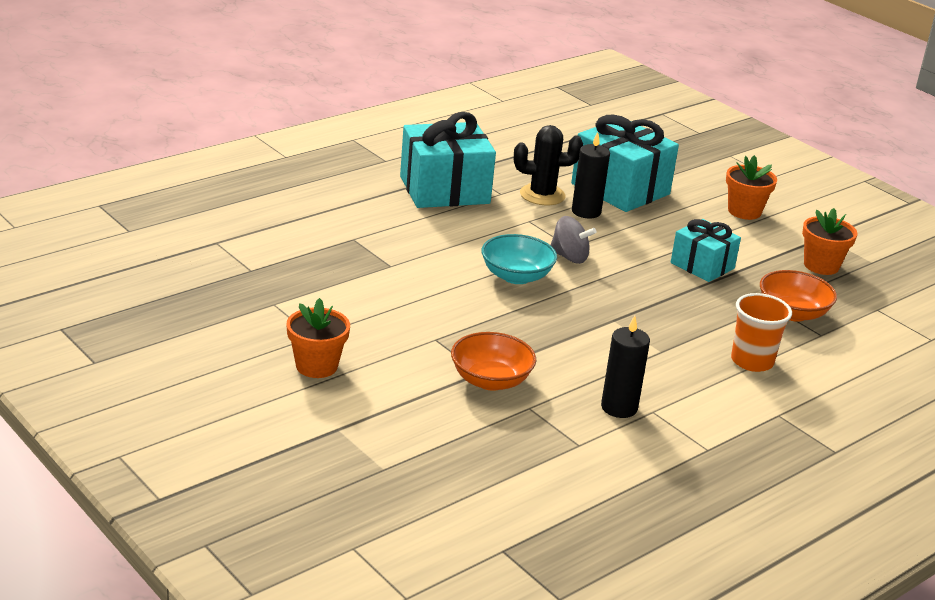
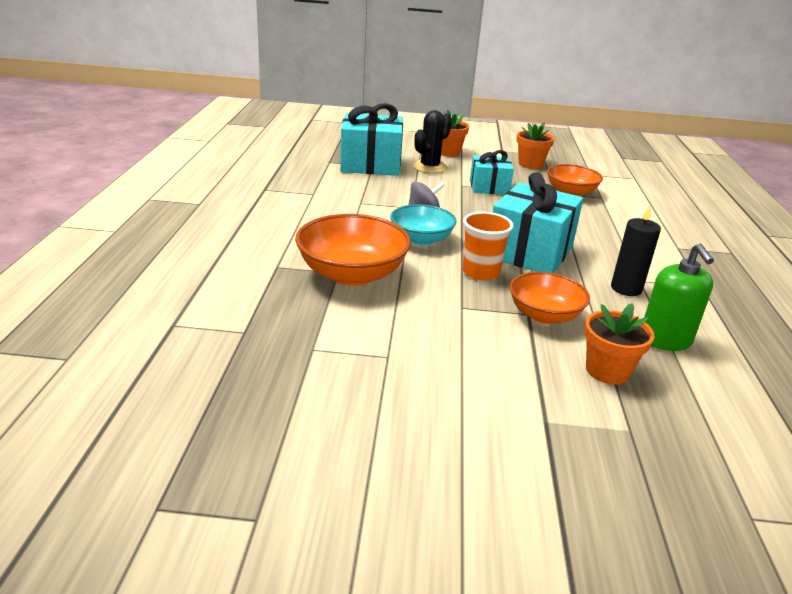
camera: 45 degrees left, 0 degrees up
(316, 366) = (436, 379): orange flower pot -> orange flower pot (607, 371)
(398, 272) = (352, 274): none -> orange bowl
(444, 190) = (275, 206): turquoise gift -> turquoise gift (530, 252)
(542, 195) = (338, 185): black cactus -> black cactus (429, 167)
(554, 452) = (665, 340): none -> green soap dispenser
(586, 212) = (379, 184): black candle -> none
(752, 361) = (611, 226): orange cup -> orange cup (480, 272)

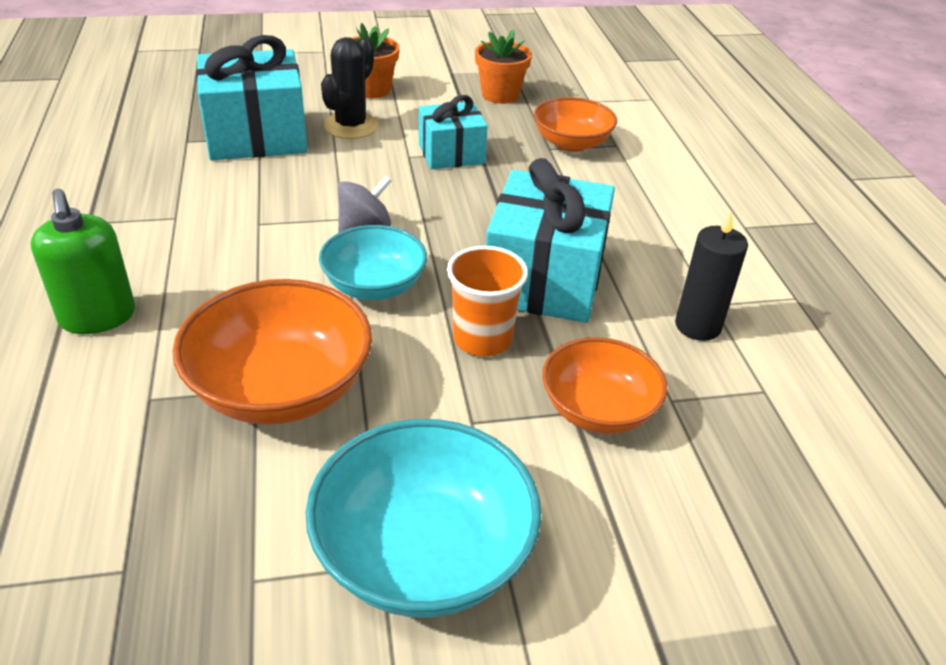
camera: 15 degrees left, 10 degrees up
(413, 356) = (423, 554): none -> turquoise bowl
(607, 371) = (716, 506): orange flower pot -> none
(665, 340) = (777, 420): green soap dispenser -> green soap dispenser (97, 316)

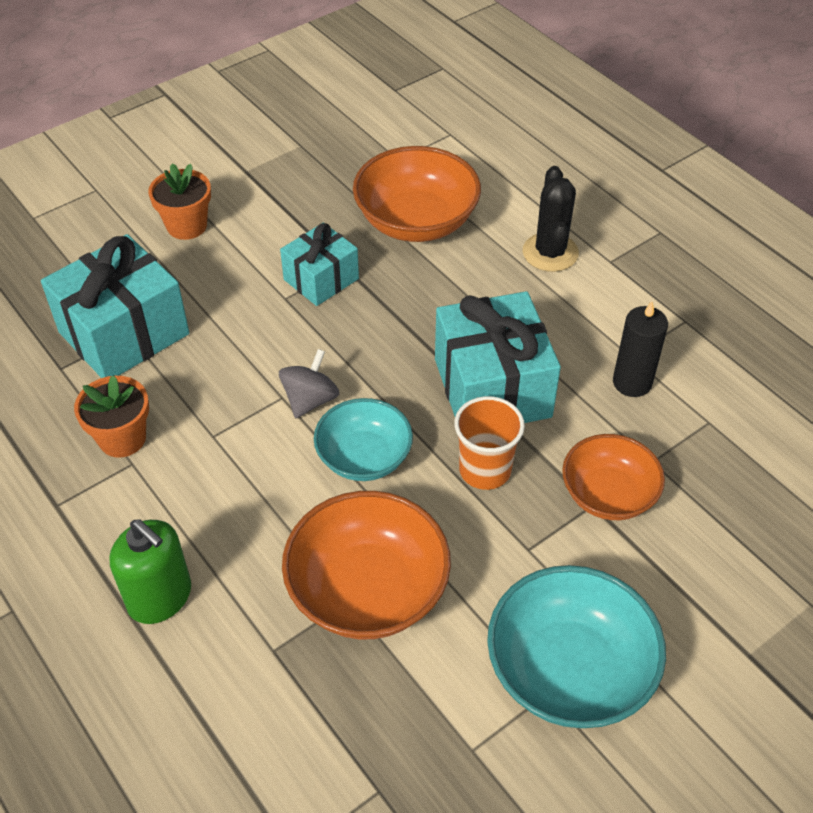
camera: 25 degrees left, 10 degrees up
(351, 126) = (204, 282): black cactus -> black cactus (550, 252)
(500, 95) = (313, 184): orange flower pot -> orange flower pot (122, 438)
(571, 143) = (416, 221): orange bowl -> orange bowl, size x1.53

